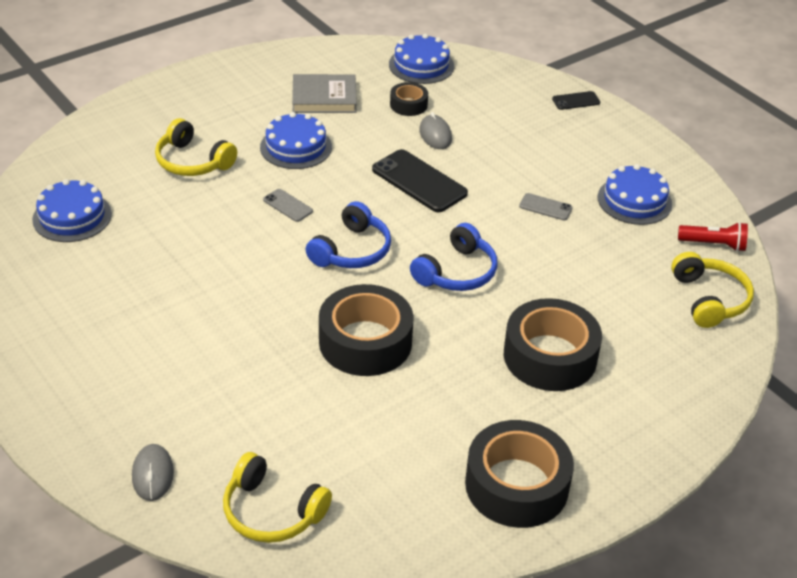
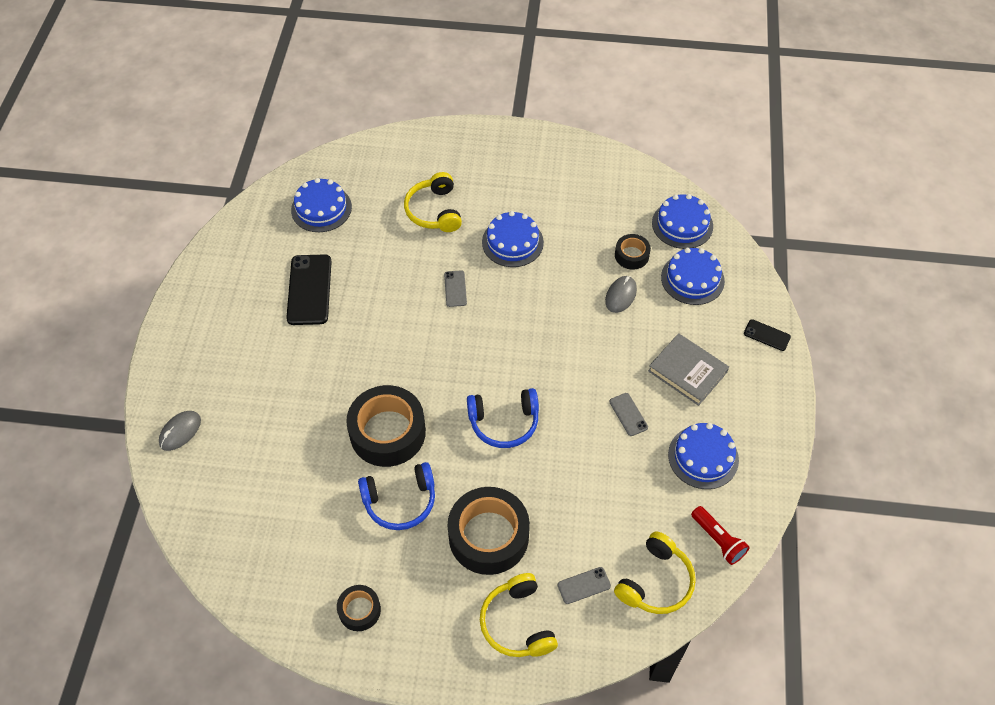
camera: 45 degrees right, 15 degrees up
(272, 511) = (212, 508): yellow headphones -> yellow headphones (517, 623)
(324, 98) = (578, 211): grey book -> grey book (687, 371)
(351, 250) = (456, 354): blue headphones -> blue headphones (400, 501)
(419, 181) = (563, 329): black phone -> black phone (309, 290)
(475, 95) = (692, 279): none -> blue cake
(516, 485) = (359, 610): black tape -> black tape, size x0.50
(664, 337) = (584, 585): none -> grey phone

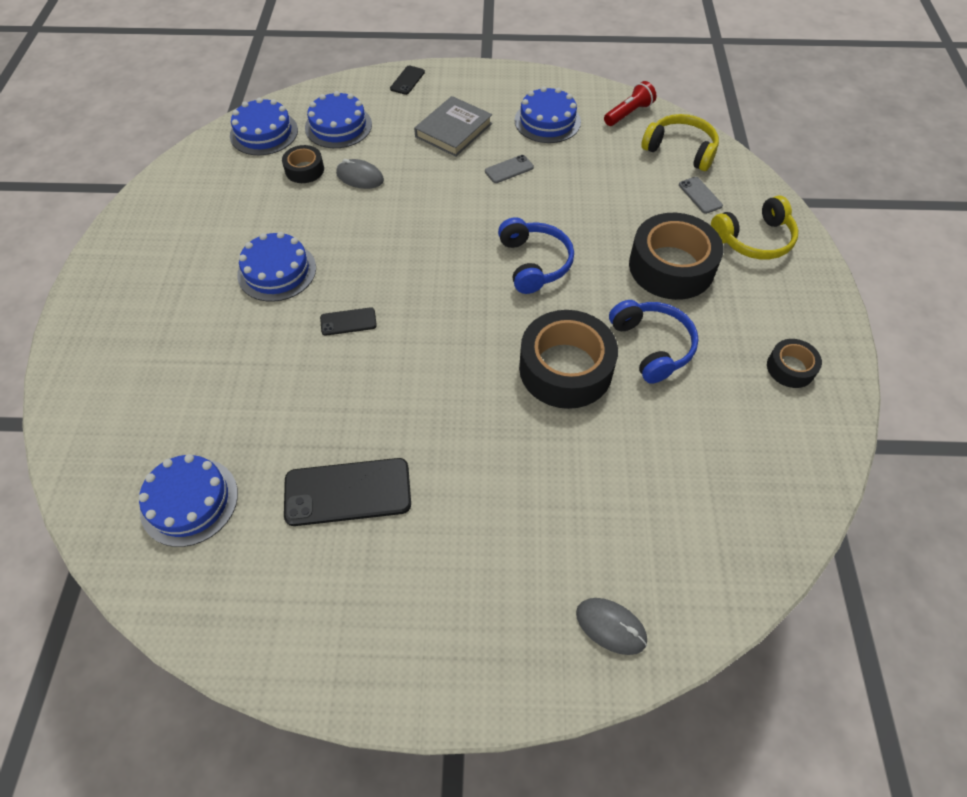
camera: 95 degrees left, 0 degrees up
(434, 211) = (214, 356): yellow headphones -> none
(455, 289) = (348, 322): grey phone -> black phone

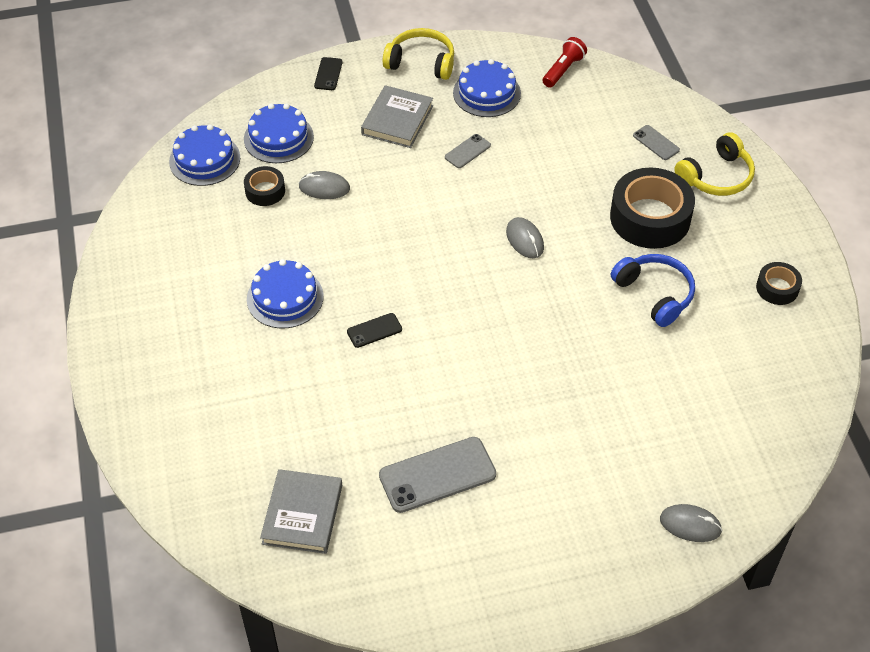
camera: 15 degrees left, 5 degrees down
(189, 501) = (302, 514): blue cake -> grey book
(348, 492) = (437, 475): black phone -> grey phone
(534, 263) = (524, 240): blue headphones -> grey mouse
(565, 368) = (586, 330): black tape -> none
(680, 150) = (624, 100): yellow headphones -> yellow headphones (421, 62)

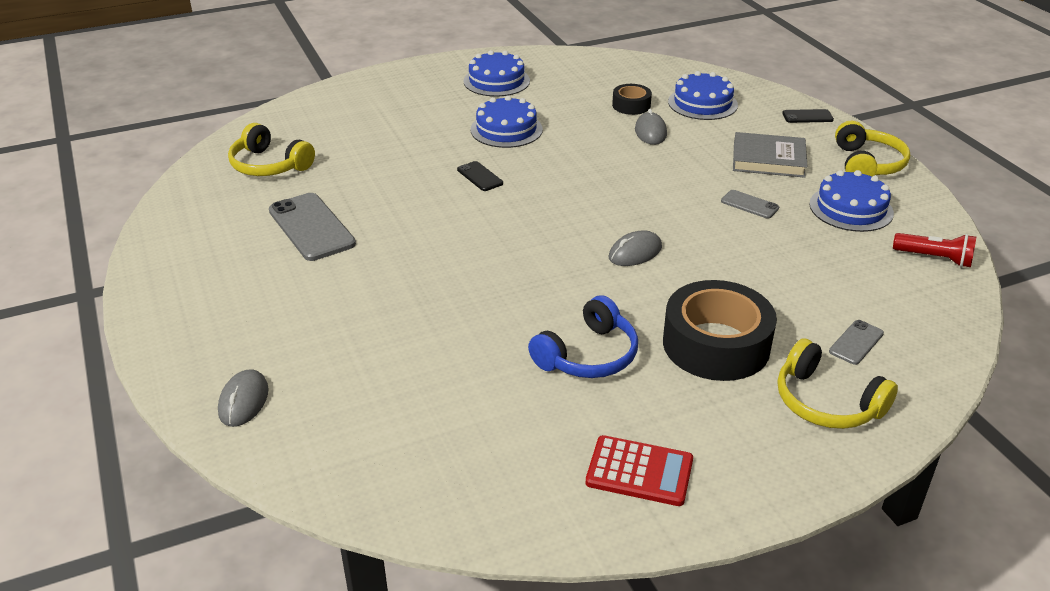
camera: 80 degrees right, 15 degrees down
(204, 159) = (654, 75): blue cake -> blue cake (496, 81)
(302, 514) = (269, 165): grey book -> yellow headphones
(777, 288) = (639, 471): black tape -> red calculator

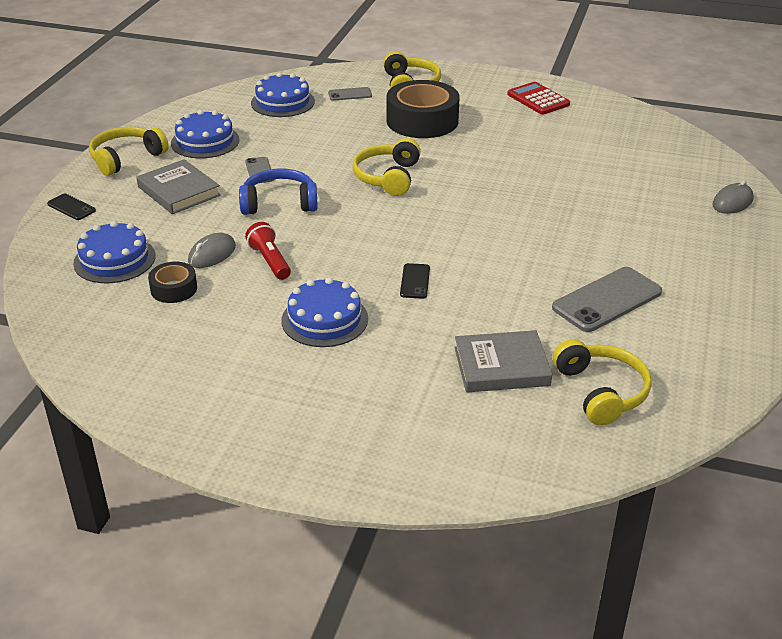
camera: 140 degrees left, 0 degrees up
(311, 227) = (607, 300): grey phone -> grey phone turned 45 degrees clockwise
(353, 152) = (501, 366): none -> grey book
(496, 81) = (239, 393): blue cake -> blue cake (282, 102)
(588, 355) = (500, 144): blue headphones -> blue headphones (279, 203)
(635, 252) = (388, 177): grey mouse -> yellow headphones
(934, 258) = (225, 103): red flashlight -> red flashlight (270, 261)

